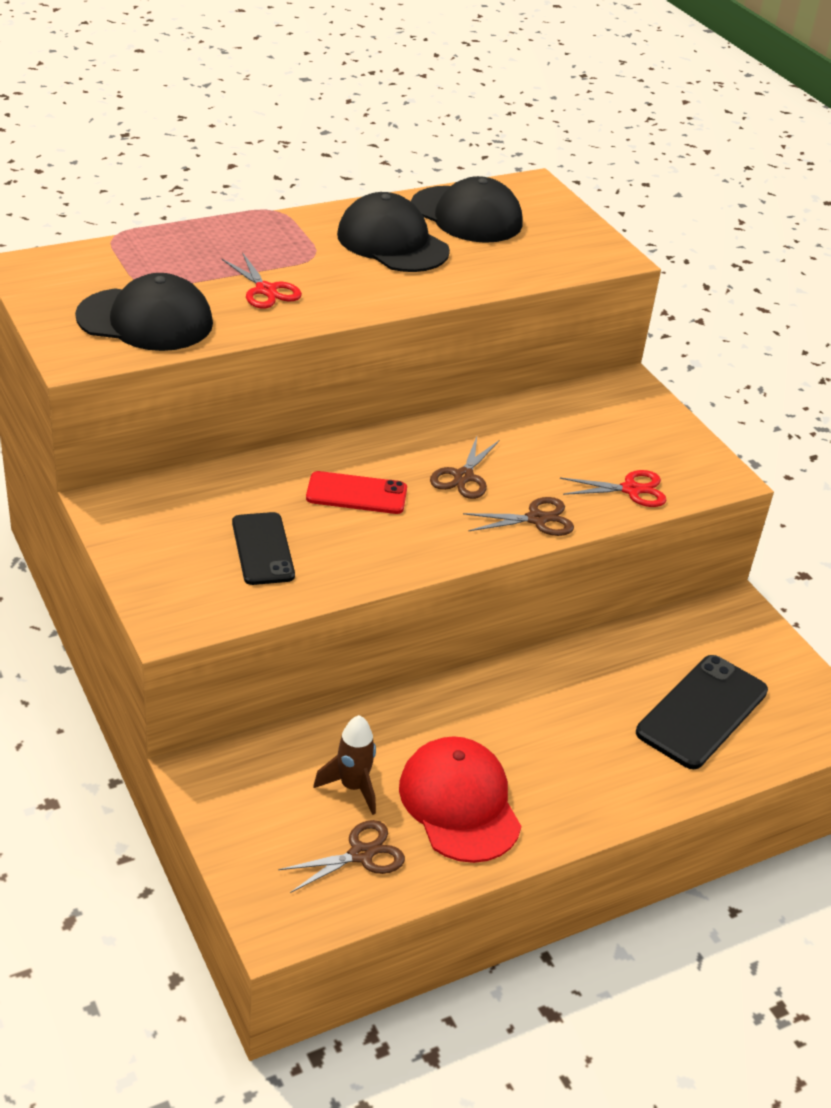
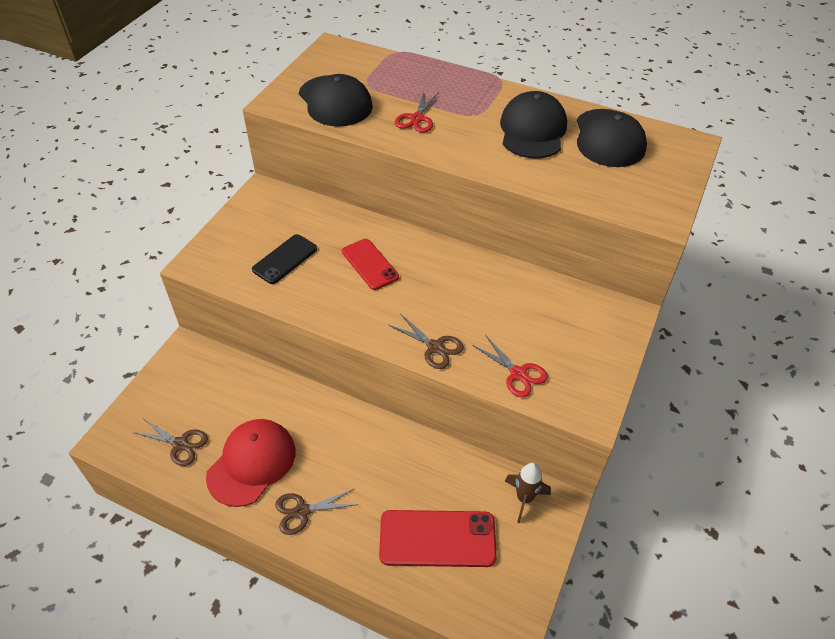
camera: 55 degrees right, 10 degrees up
(353, 787) = (225, 411): brown rocket -> brown rocket (524, 498)
(463, 477) = (436, 295): brown scissors -> brown scissors (302, 511)
(702, 712) = (437, 538): black phone -> red phone

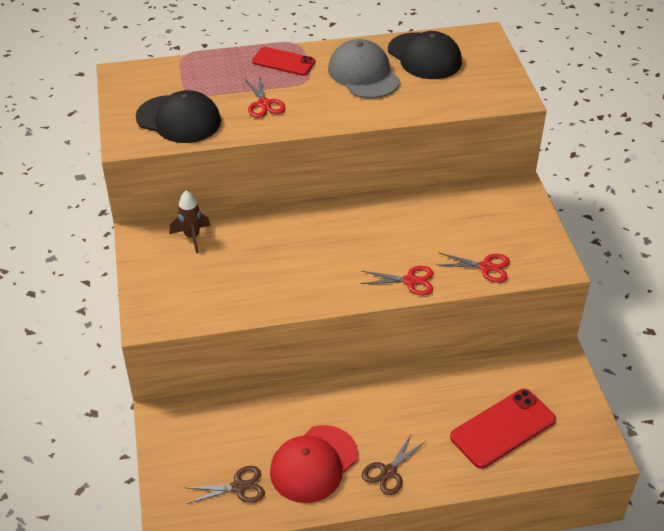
camera: 35 degrees left, 5 degrees down
(252, 463) = (313, 464): red cap -> red cap turned 135 degrees counterclockwise
(285, 259) = (223, 279): black phone -> none
(370, 264) = (298, 247): red phone -> red phone (283, 62)
(435, 347) = (410, 281): brown scissors -> red scissors
(524, 498) = (536, 366): brown rocket -> brown rocket (192, 237)
(532, 130) = (363, 74): black cap -> grey cap

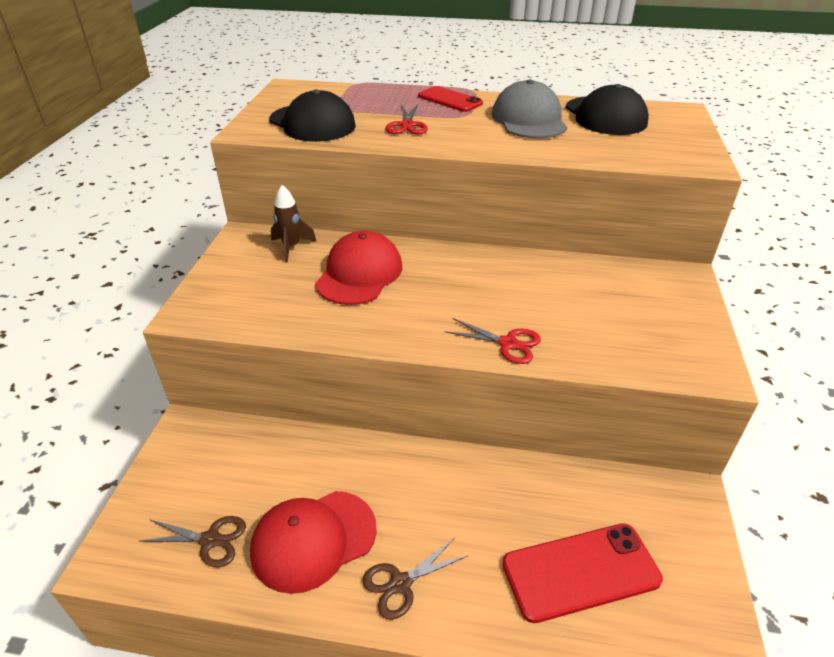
camera: 20 degrees right, 5 degrees down
(266, 248) = (359, 274): none -> red cap
(486, 267) = (612, 351): red scissors -> none

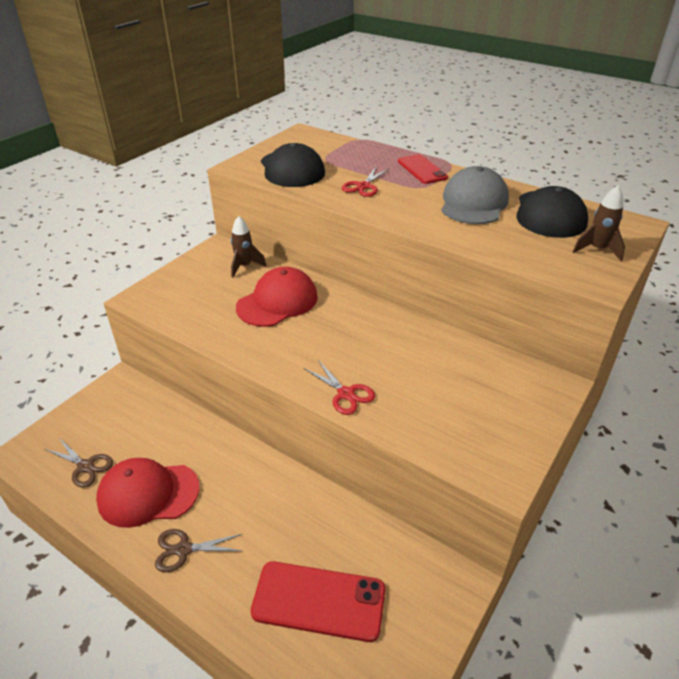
camera: 25 degrees right, 0 degrees up
(674, 137) = (597, 250): none -> brown rocket

